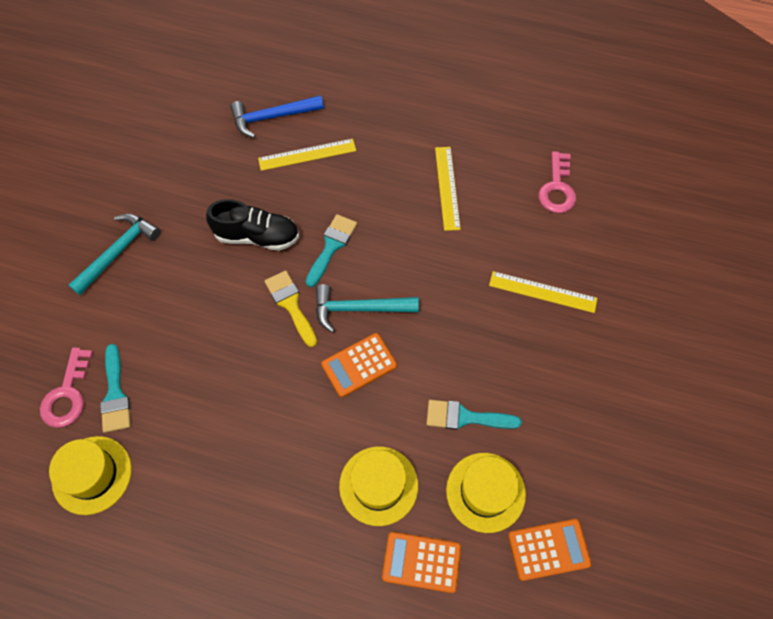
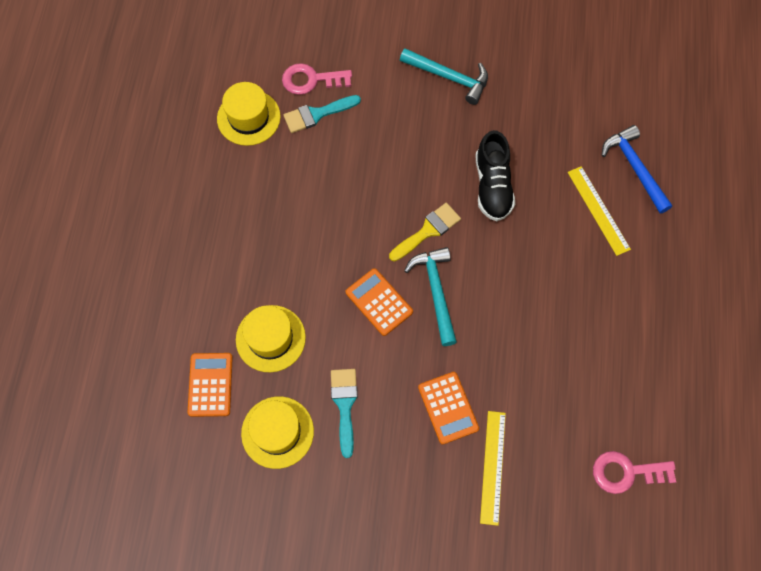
camera: 80 degrees right, 5 degrees up
(331, 246) = (497, 254): turquoise brush -> none
(447, 187) = (595, 354): yellow ruler -> none
(548, 549) = (233, 494): orange calculator -> orange calculator (448, 408)

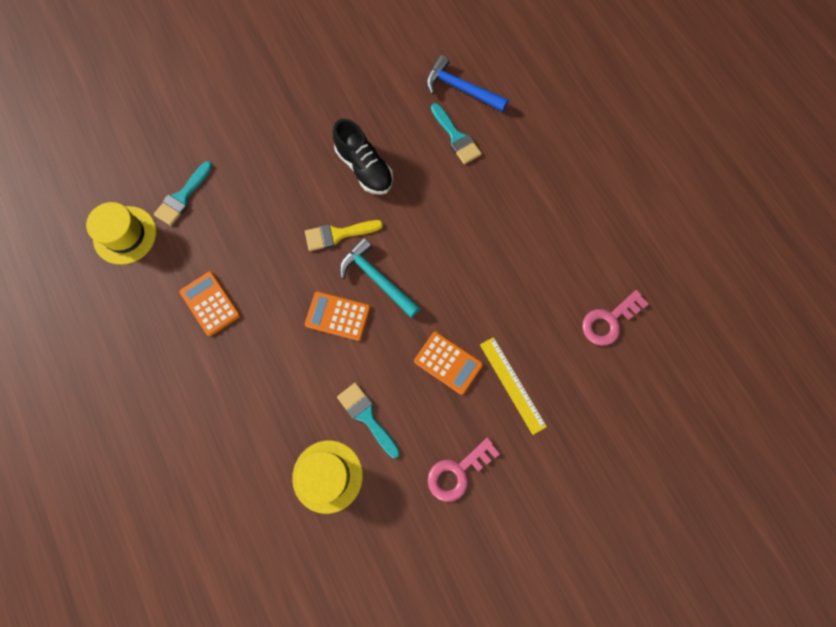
camera: 35 degrees left, 5 degrees up
(210, 384) = (245, 477): orange calculator -> orange calculator (210, 303)
(270, 338) = (269, 404): yellow hat -> none
(311, 80) = (158, 172): pink key -> pink key (457, 472)
(428, 231) = (338, 234): yellow brush -> yellow brush turned 120 degrees counterclockwise
(449, 77) = (272, 103): turquoise hammer -> none
(598, 210) = (456, 137): yellow ruler -> turquoise brush

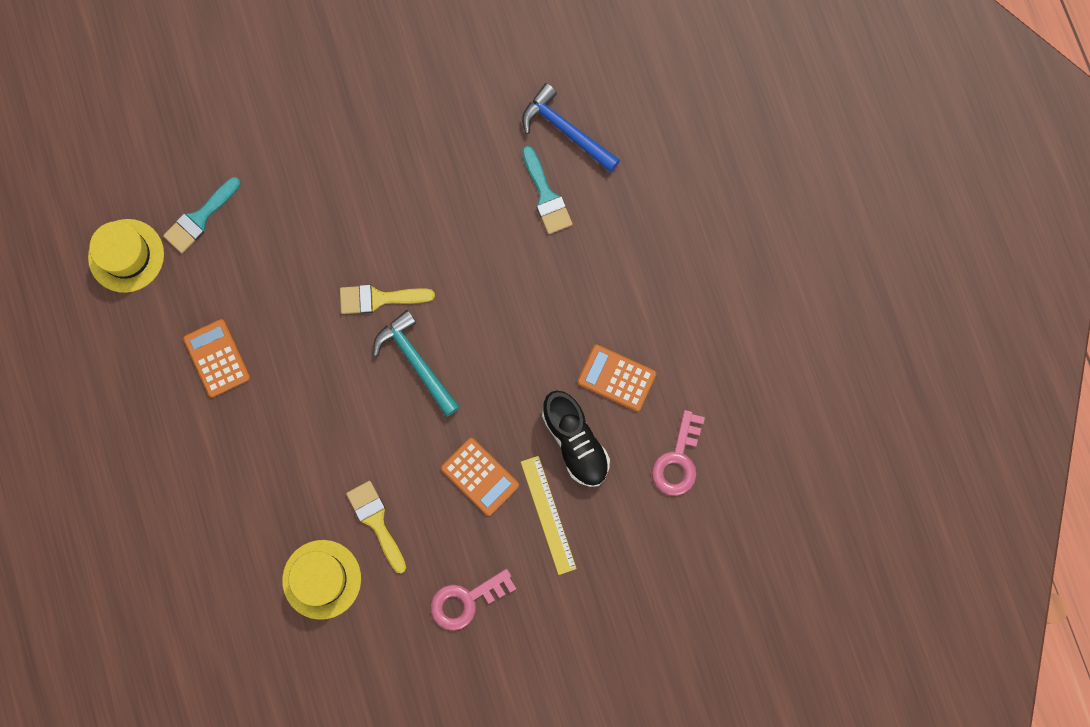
camera: 10 degrees right, 5 degrees up
(338, 316) = (362, 399): orange calculator -> orange calculator (616, 378)
(364, 168) = (425, 218): black shoe -> black shoe (575, 442)
(366, 416) = (376, 521): turquoise brush -> yellow brush
(609, 321) = (678, 460): pink key -> pink key turned 45 degrees counterclockwise

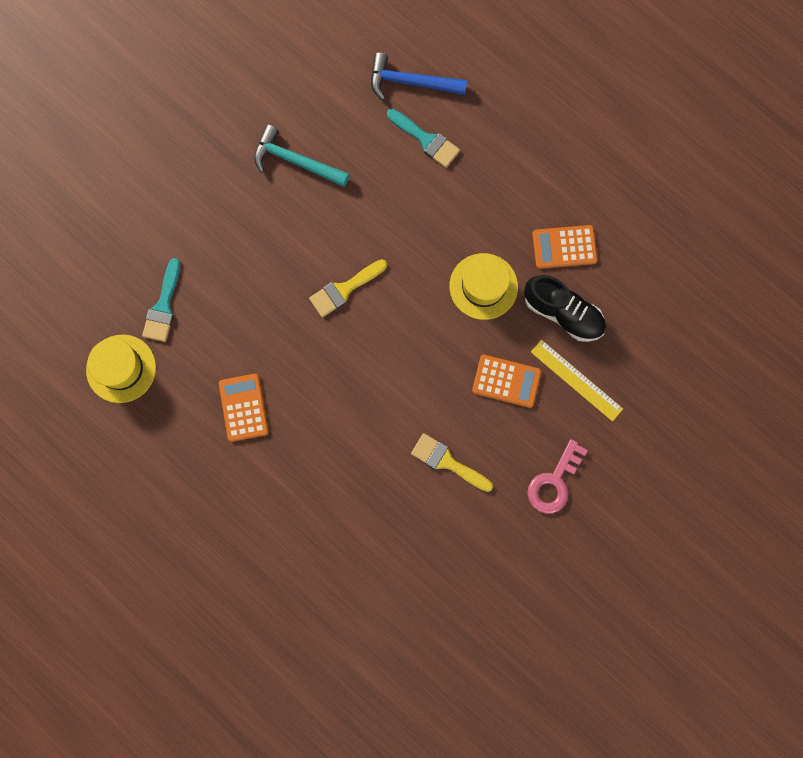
camera: 30 degrees left, 0 degrees up
(217, 358) = (244, 407): orange calculator -> orange calculator turned 45 degrees clockwise
(321, 579) = (432, 531): yellow hat -> yellow hat (483, 286)
(416, 361) = (402, 321): turquoise hammer -> turquoise hammer (295, 161)
(678, 460) = (648, 283): pink key -> none

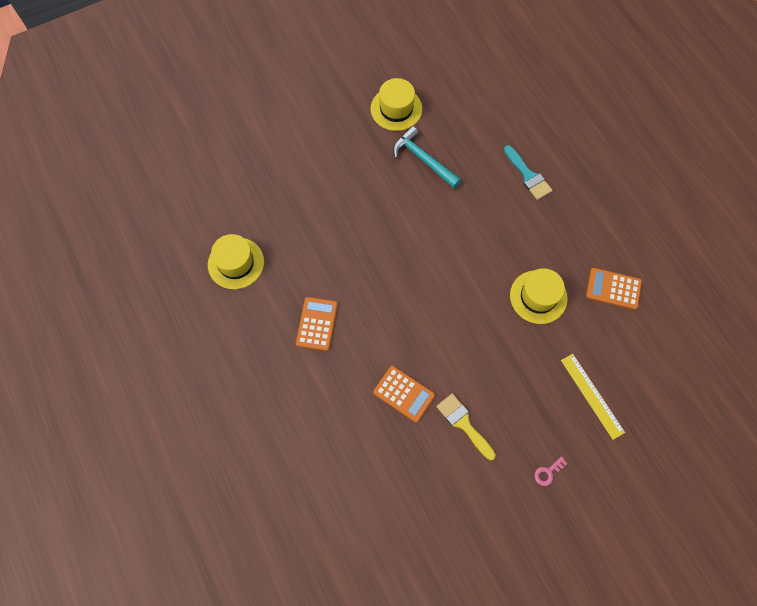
camera: 20 degrees right, 10 degrees down
(163, 306) = (285, 229): turquoise brush -> none
(240, 105) = (396, 109): none -> yellow hat
(344, 289) = (427, 263): yellow brush -> none
(411, 82) = (530, 132): blue hammer -> none
(506, 381) = (533, 376): orange calculator -> orange calculator (404, 394)
(554, 482) = (548, 472): pink key -> pink key, size x0.53
(563, 313) = (596, 339): black shoe -> none

